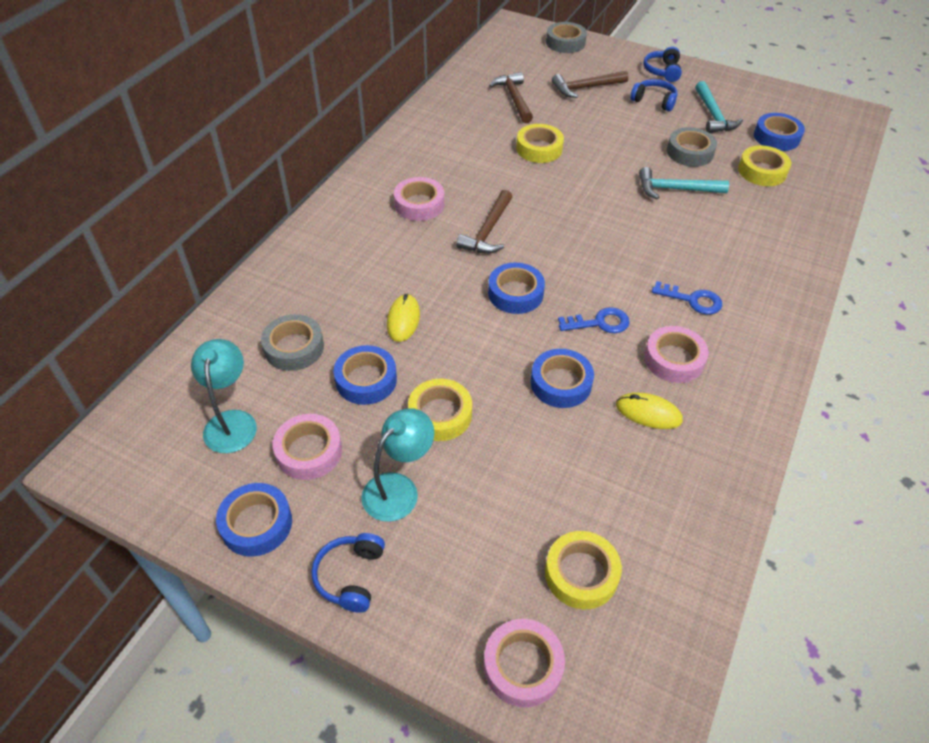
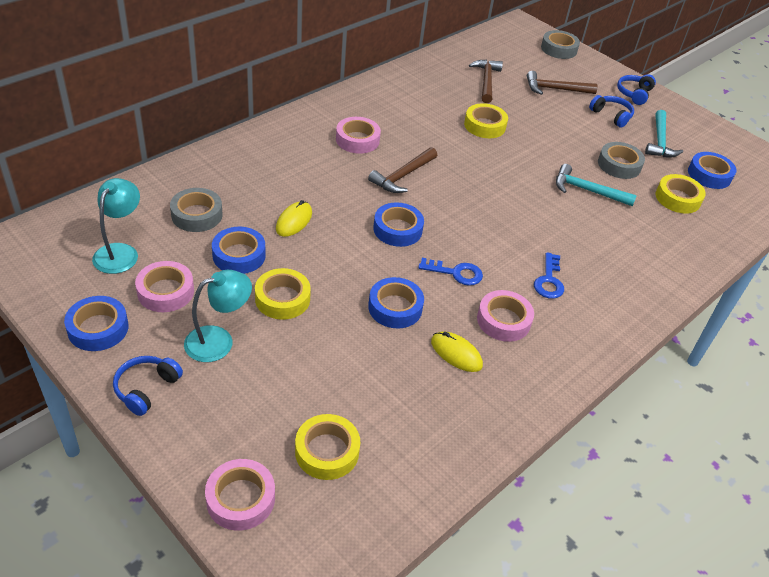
camera: 15 degrees right, 5 degrees down
(692, 300) = (549, 281): blue key -> blue key turned 60 degrees clockwise

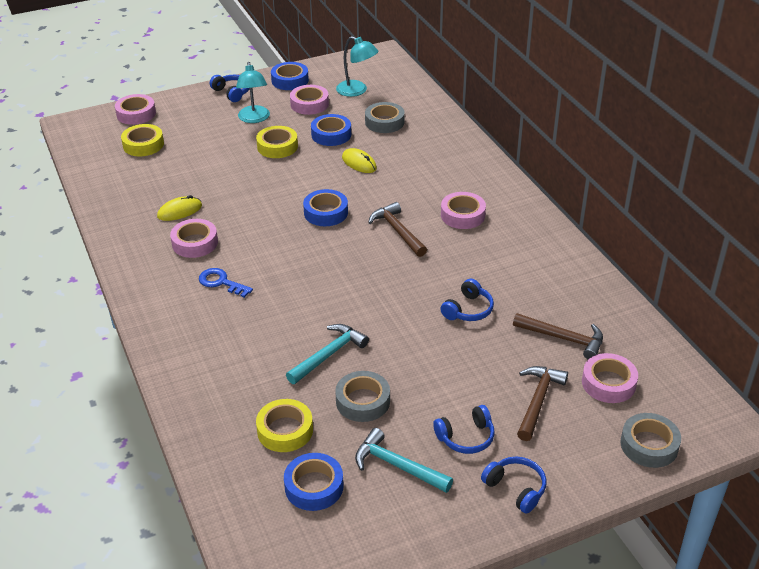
camera: 115 degrees right, 5 degrees down
(395, 308) = (240, 193): blue tape -> none
(456, 273) = (259, 232): blue key -> none
(484, 126) = (468, 310): yellow tape -> blue headphones
(517, 63) = (608, 383): none -> pink tape

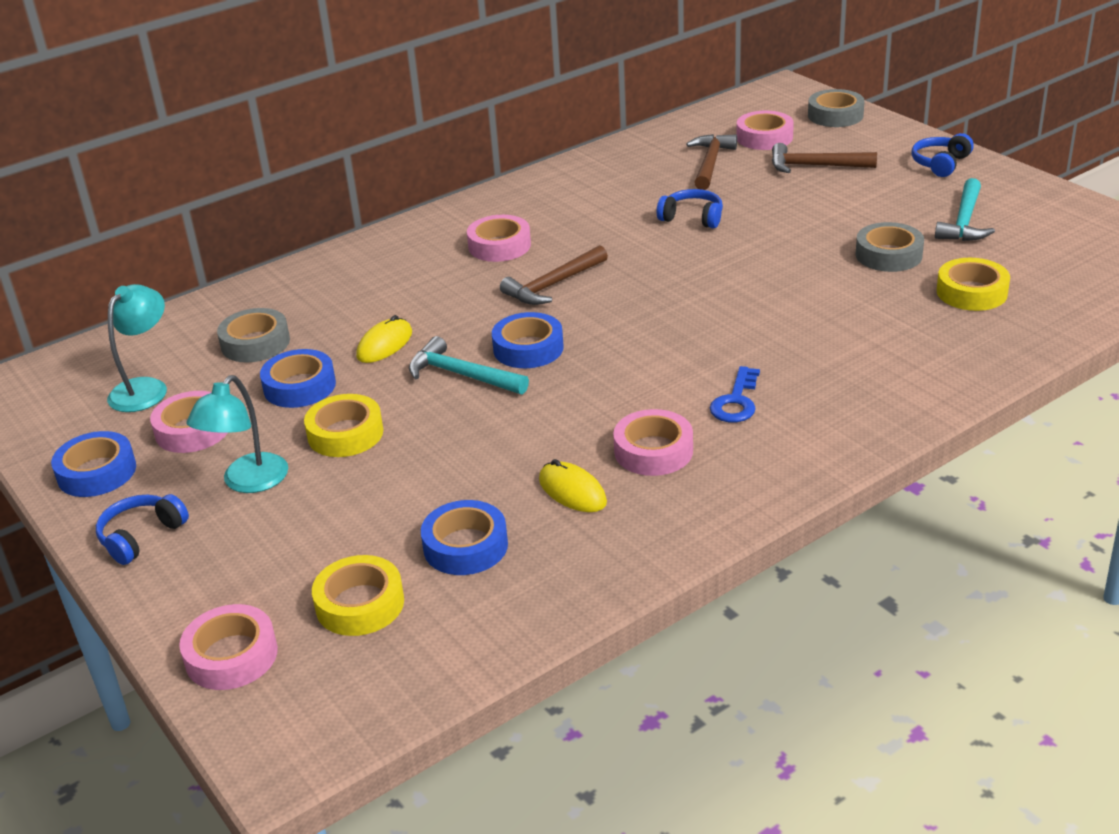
camera: 100 degrees left, 5 degrees down
(254, 119) = (248, 482): turquoise lamp -> turquoise lamp turned 135 degrees clockwise
(314, 486) = (1033, 260): blue tape -> blue tape (465, 546)
(328, 355) = (829, 289): turquoise hammer -> turquoise hammer (462, 375)
(466, 437) = (895, 193): blue headphones -> none

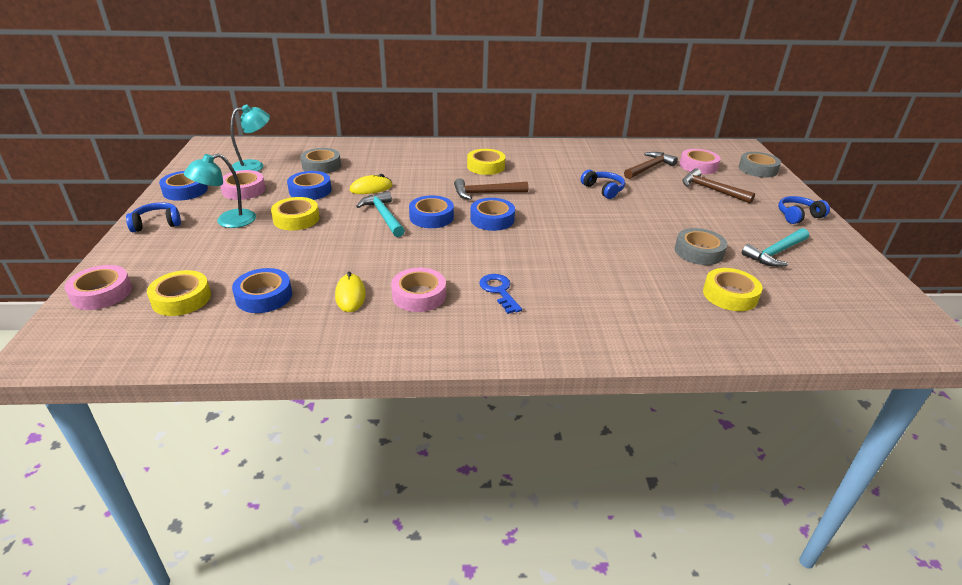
camera: 30 degrees right, 0 degrees up
(499, 246) = (486, 166): pink tape -> yellow tape
(609, 317) = (492, 219): none -> blue tape
(736, 401) = (499, 291): blue key -> blue key turned 105 degrees clockwise

